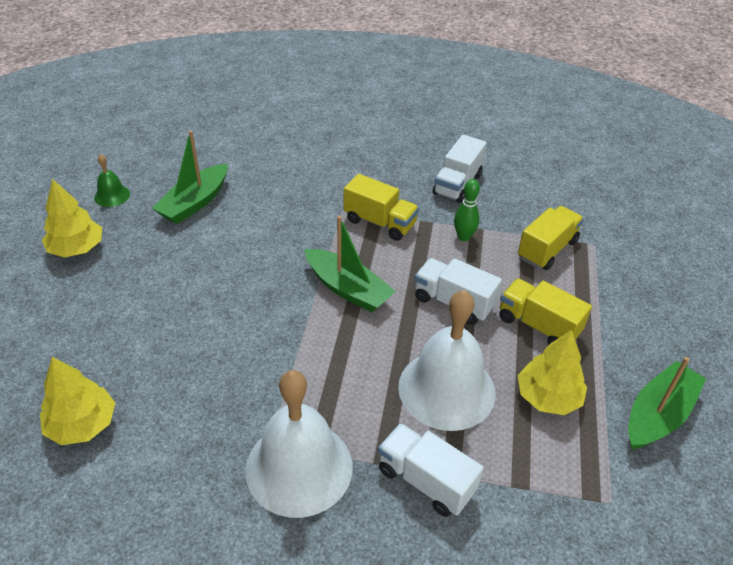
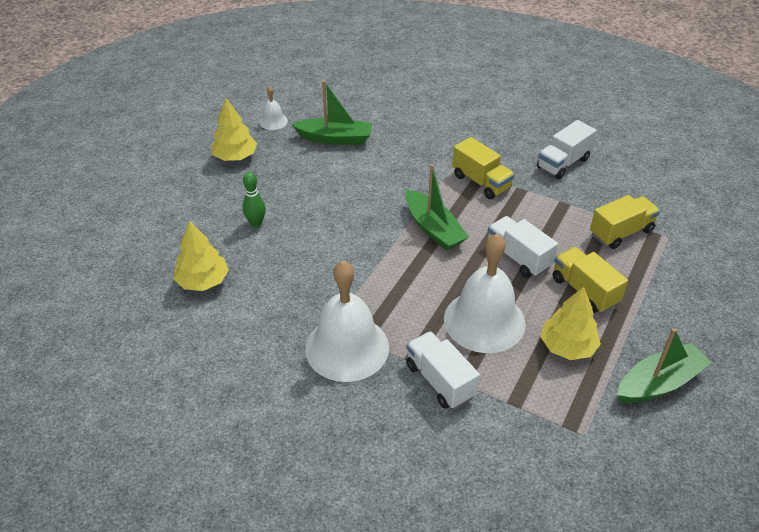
camera: 20 degrees right, 0 degrees up
(112, 195) = (273, 121): green bell -> white bell
(195, 203) = (335, 138): green boat -> green boat turned 135 degrees counterclockwise
(464, 237) = (550, 208): green bowling pin -> green bowling pin (256, 223)

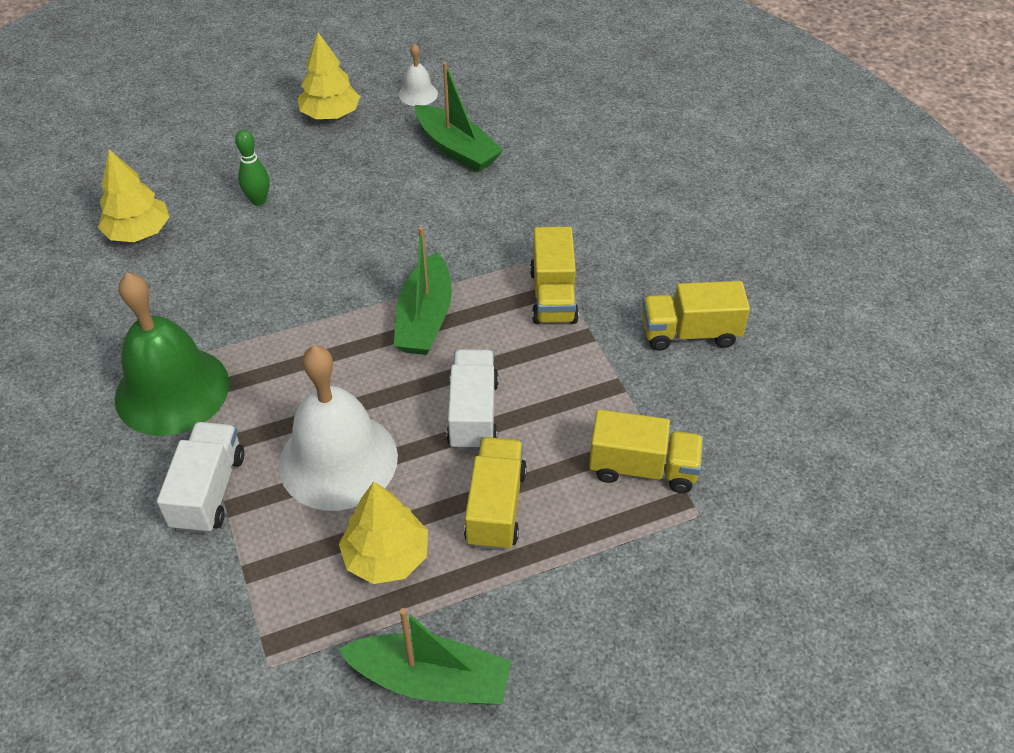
camera: 40 degrees right, 5 degrees up
(347, 347) = (172, 390): white bell -> green bell
(563, 163) = (690, 333): white truck -> yellow truck

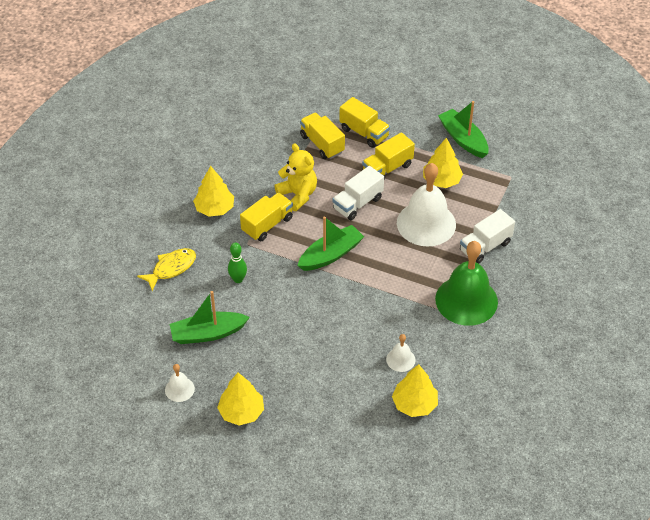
camera: 135 degrees left, 0 degrees up
(200, 264) = (400, 359): none -> white bell
(258, 201) = (338, 378): green bowling pin -> green bowling pin (238, 279)
(457, 149) = (208, 333): green boat -> green boat turned 105 degrees counterclockwise
(569, 363) = (298, 195): none -> yellow teddy bear
(588, 176) = (171, 268): none -> yellow fish
(644, 268) = (214, 208): none -> yellow tree
(690, 333) = (237, 172): yellow truck -> yellow truck (364, 133)

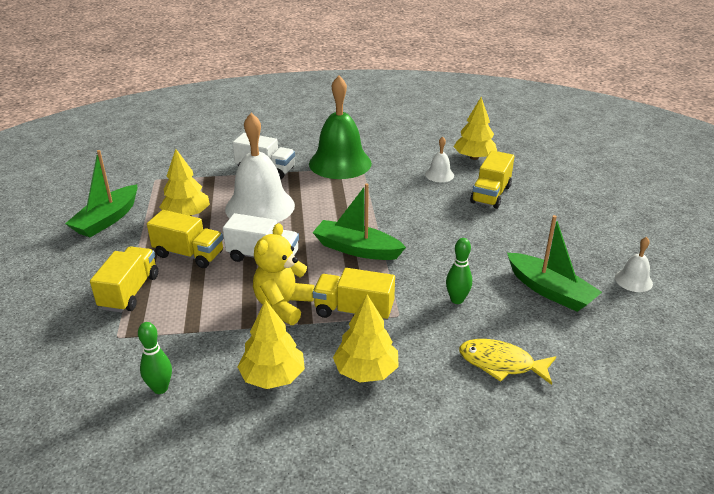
camera: 120 degrees left, 15 degrees down
(241, 412) = (600, 233): yellow tree -> yellow tree (273, 376)
(268, 127) = (160, 388): none -> green bowling pin
(322, 144) = (171, 320): yellow truck -> yellow truck (490, 194)

